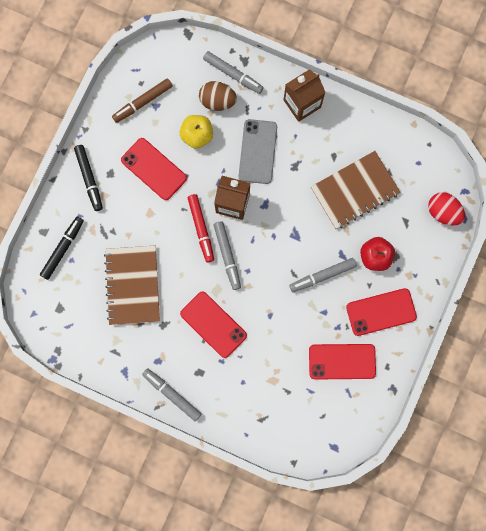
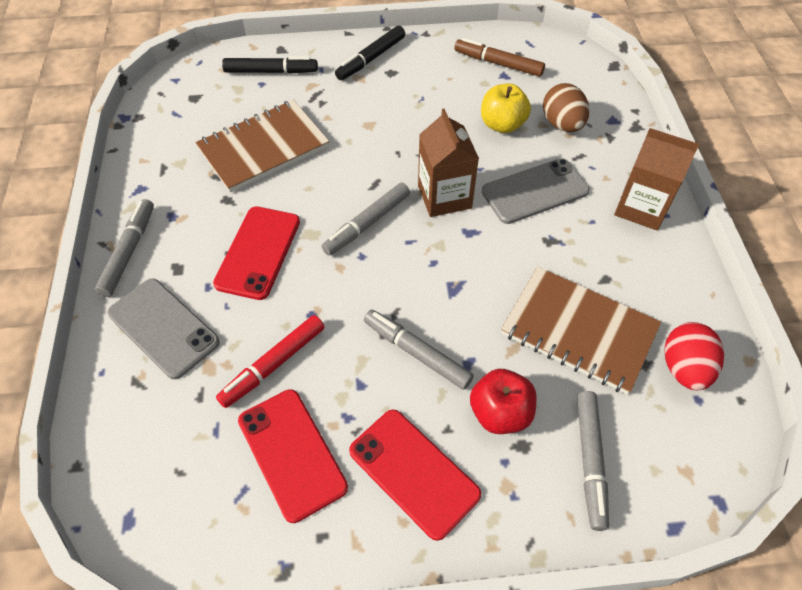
camera: 60 degrees right, 25 degrees down
(154, 169) = (427, 105): red phone -> none
(201, 229) = (385, 180): red marker -> red marker (273, 365)
(233, 74) = (608, 124): grey marker -> grey marker (590, 461)
(236, 394) = (163, 328): none -> grey phone
(443, 212) = (654, 483): red egg -> red egg (684, 368)

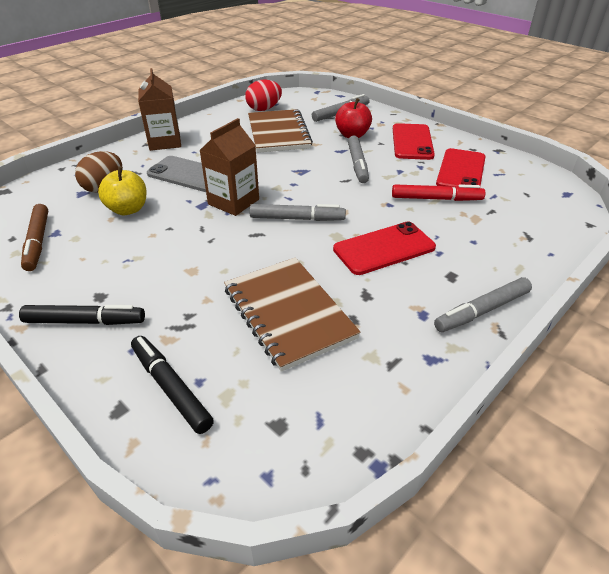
camera: 130 degrees left, 15 degrees down
(163, 328) = (490, 250): grey phone -> none
(263, 148) = (288, 313): brown notebook -> brown notebook turned 45 degrees clockwise

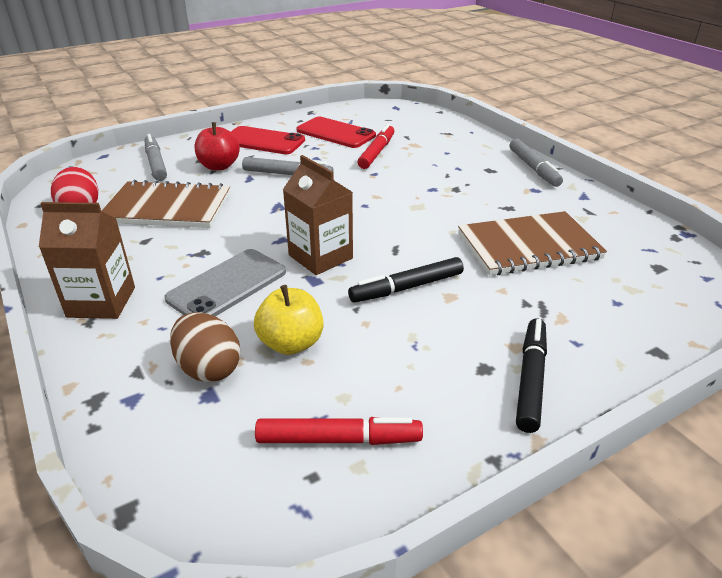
camera: 75 degrees left, 5 degrees down
(38, 242) = (338, 439): brown marker -> red marker
(171, 388) = (627, 319): black marker -> black marker (407, 287)
(297, 219) = (377, 222): grey marker -> none
(384, 248) = (445, 188): red phone -> none

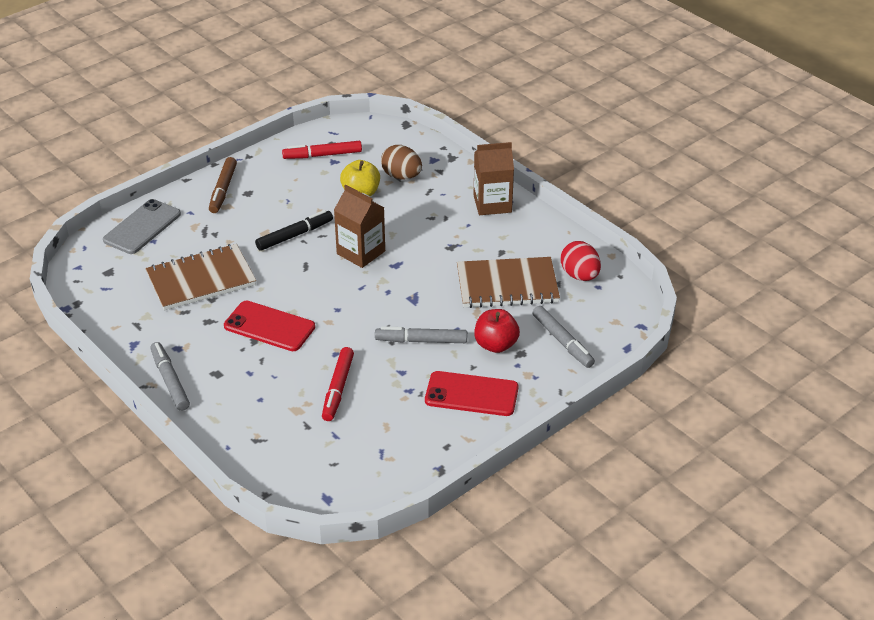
camera: 170 degrees right, 5 degrees up
(227, 285) = (418, 223): grey phone -> grey phone (142, 227)
(335, 133) = (393, 421): red phone -> red phone (269, 326)
(530, 379) = (223, 190): black marker -> brown marker

